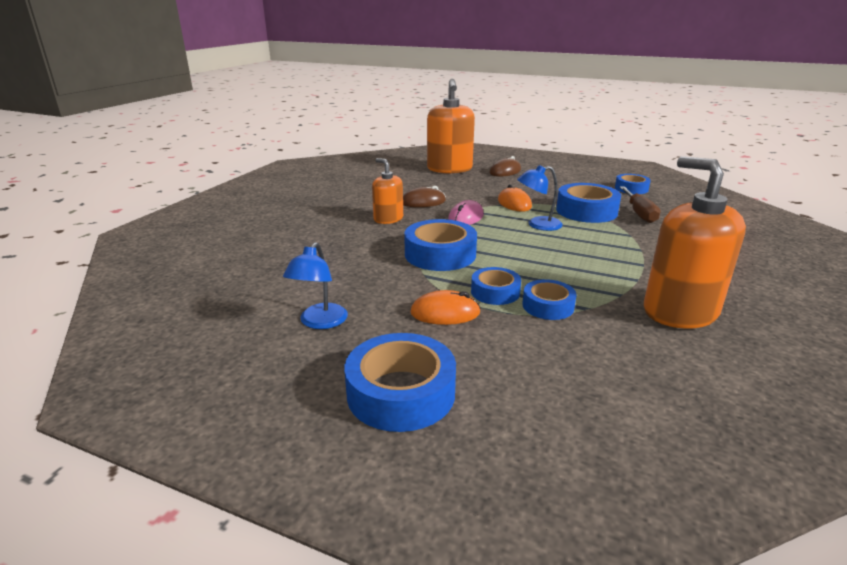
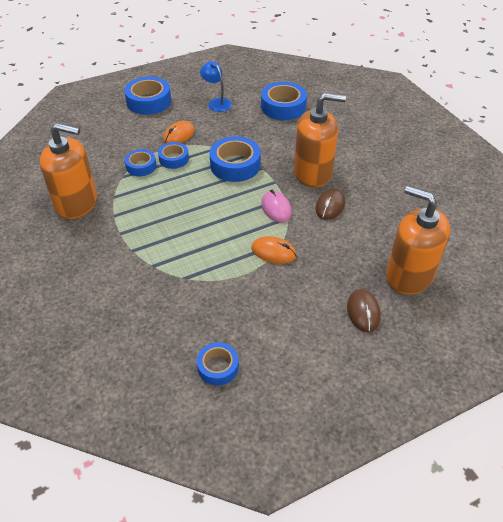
camera: 130 degrees right, 20 degrees up
(388, 219) = (313, 173): orange soap dispenser -> orange soap dispenser, size x1.80
(538, 225) = (222, 233): blue lamp -> none
(586, 211) = (212, 281): blue tape -> blue tape (283, 107)
(639, 213) = (171, 310): brown screwdriver -> none

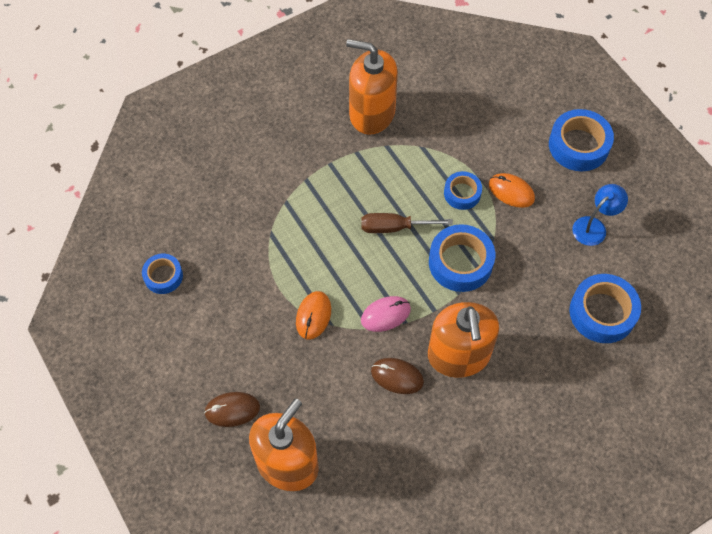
camera: 85 degrees right, 15 degrees up
(77, 203) = (372, 113): orange soap dispenser -> orange soap dispenser turned 105 degrees clockwise
(141, 166) = (443, 162): blue tape -> none
(196, 197) = (395, 227): none -> brown screwdriver

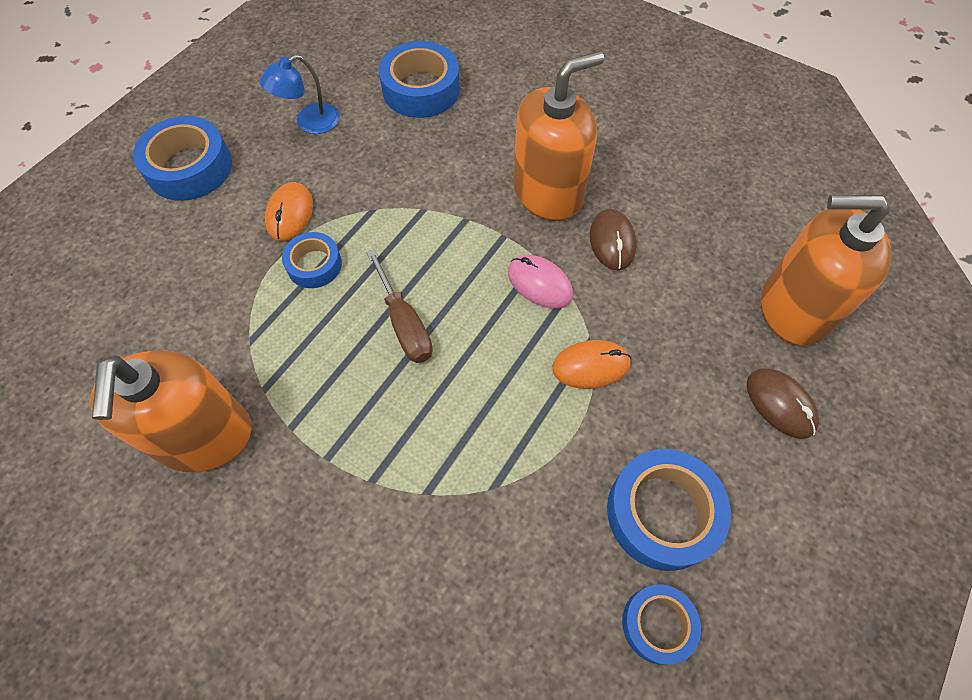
camera: 115 degrees left, 0 degrees up
(460, 262) = (422, 232): blue tape -> blue tape (662, 513)
(594, 226) = (309, 123): blue lamp -> blue lamp turned 60 degrees counterclockwise

